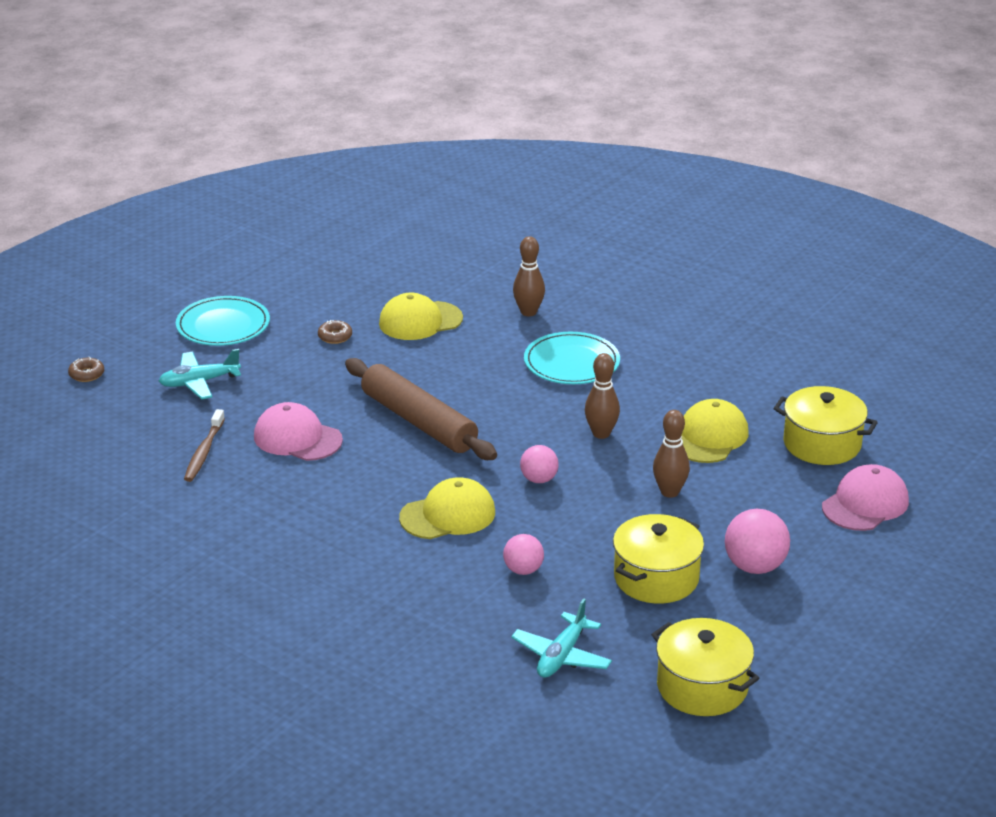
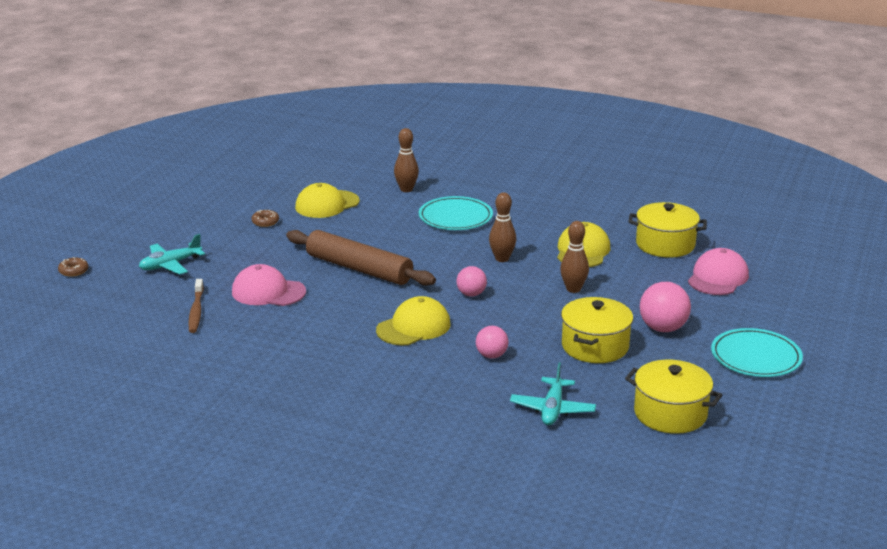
camera: 15 degrees left, 5 degrees down
(223, 325) = (172, 225): turquoise plate -> turquoise plate (756, 356)

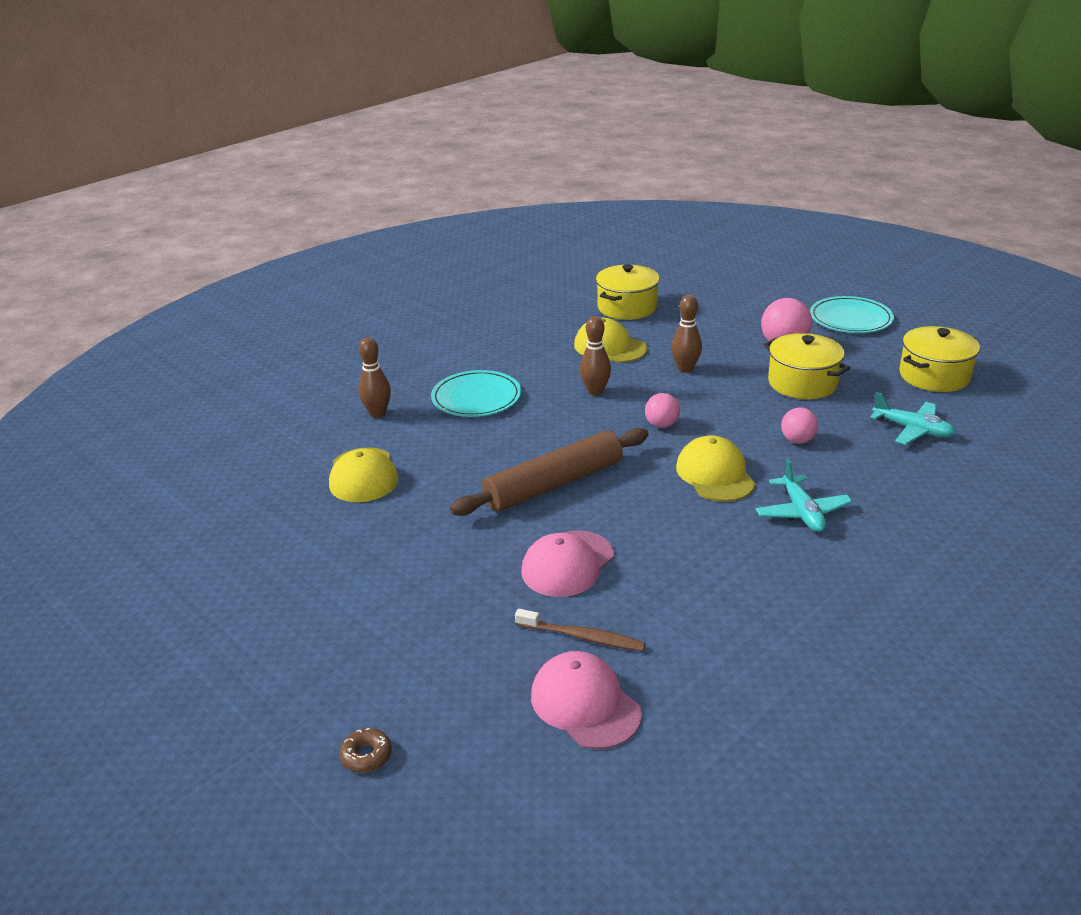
camera: 65 degrees left, 5 degrees up
(170, 265) = (426, 641): turquoise plane -> turquoise plane (802, 512)
(265, 222) = (367, 532): brown donut -> none
(718, 277) = (705, 301): pink cap -> pink cap (585, 704)

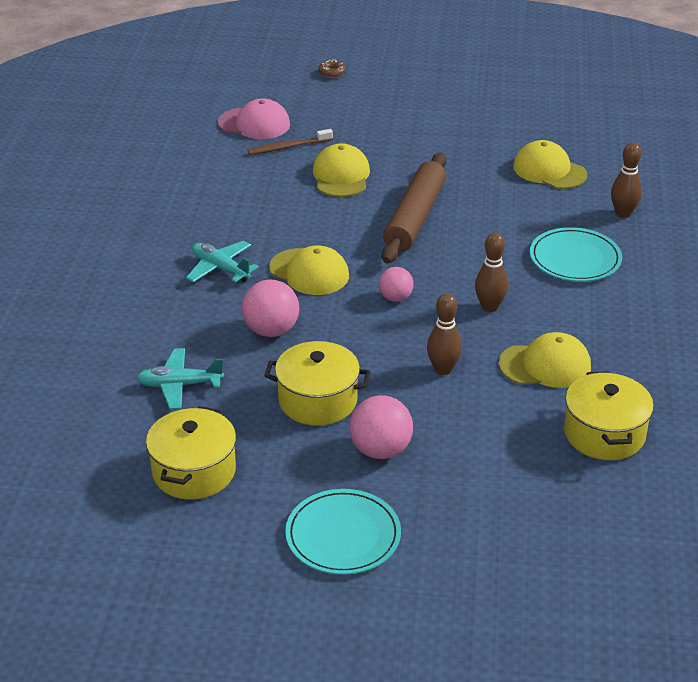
camera: 140 degrees right, 5 degrees up
(567, 564) = (341, 176): pink cap -> yellow cap
(797, 440) = (271, 330): pink ball -> pink ball, size x1.59

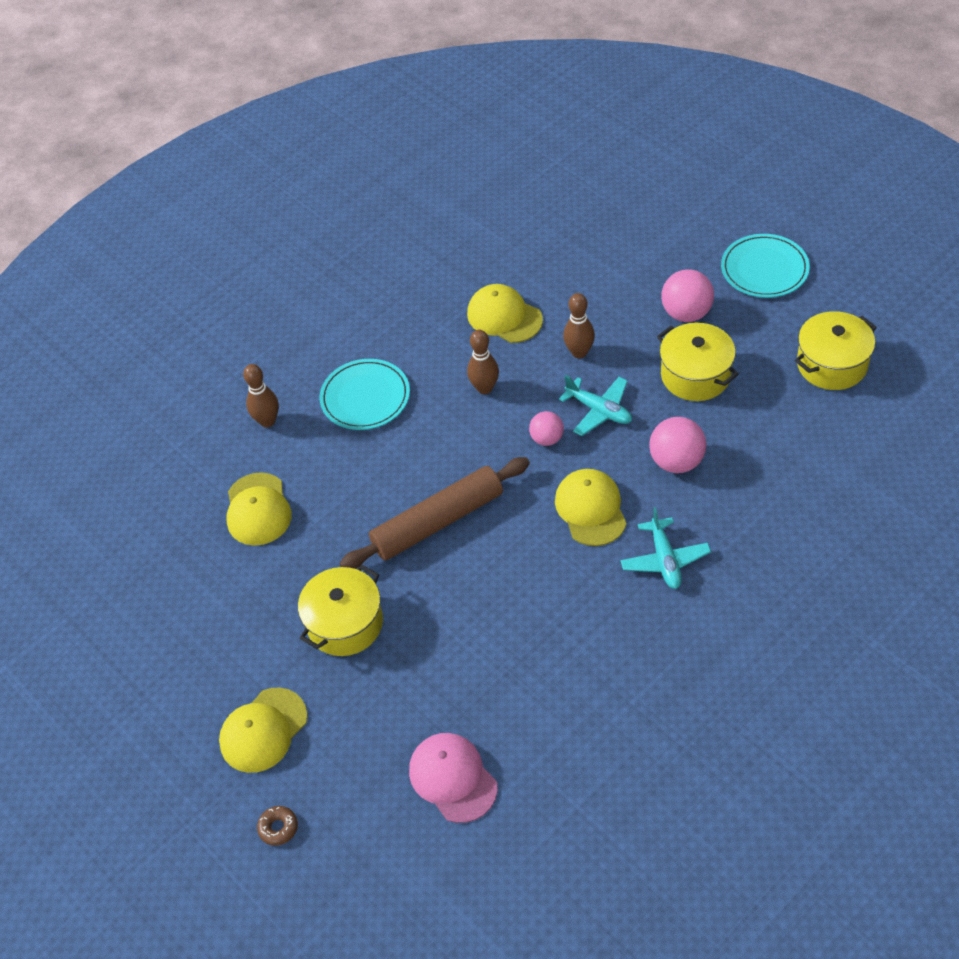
camera: 135 degrees left, 15 degrees up
(180, 385) = (791, 446): turquoise plane -> turquoise plane (599, 410)
(288, 147) = (454, 708): brown toothbrush -> none
(341, 176) = (446, 624): yellow cap -> yellow cap (263, 730)
(604, 434) = (527, 249): yellow pot -> yellow pot (345, 623)

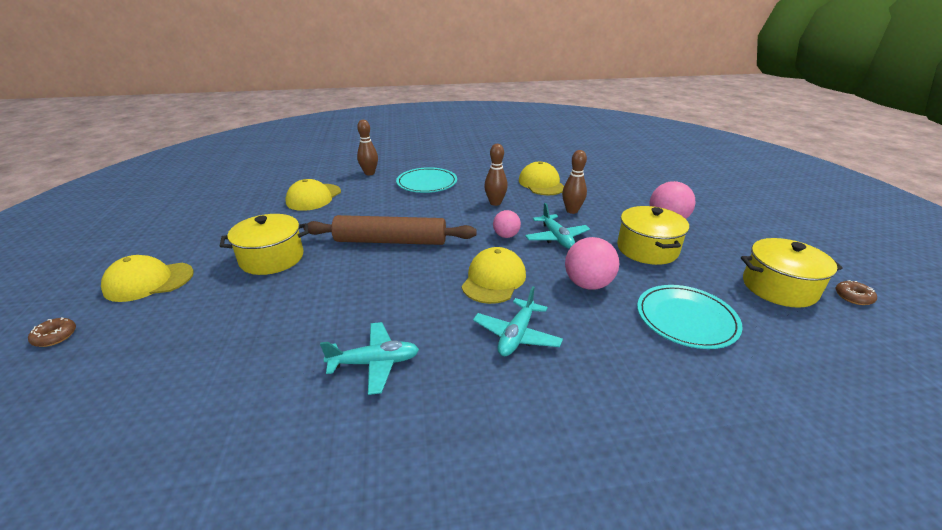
camera: 30 degrees right, 20 degrees down
(453, 778) = (179, 382): pink cap -> none
(582, 659) = (374, 363): none -> turquoise plane
(764, 269) = (748, 223): turquoise plate -> turquoise plate (686, 319)
(891, 341) = (853, 297): none -> brown donut

